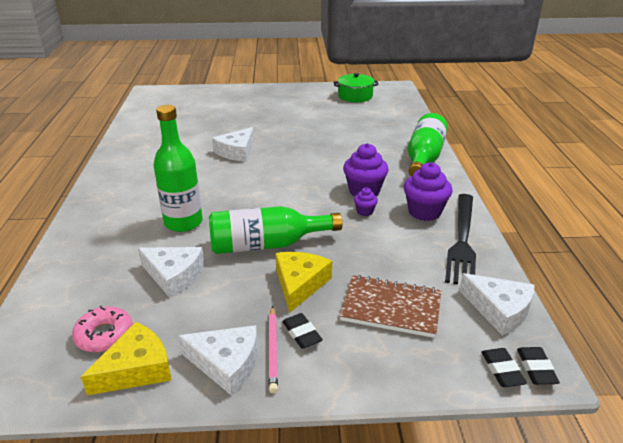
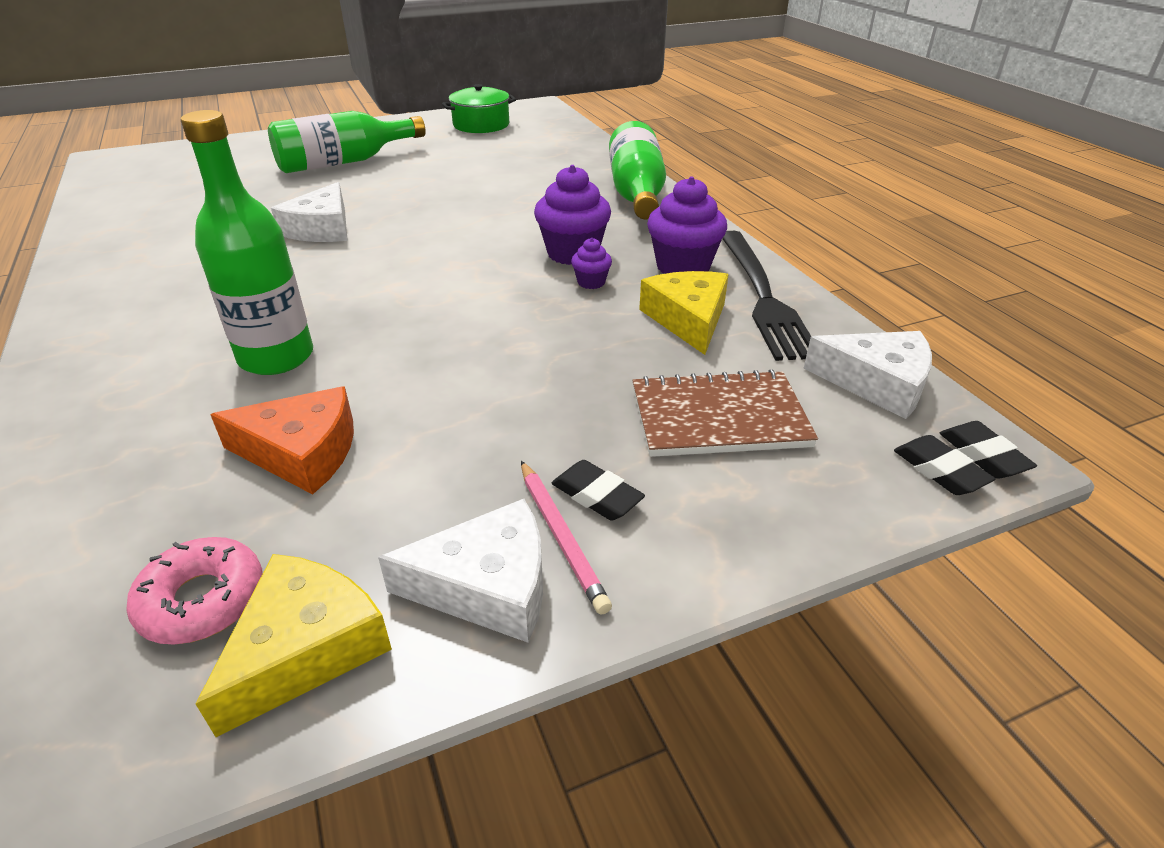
camera: 20 degrees left, 5 degrees up
(174, 275) = (302, 452): white cheese -> orange cheese
(267, 245) = (454, 363): green bottle -> green bottle (344, 162)
(300, 284) = (547, 415): yellow cheese -> yellow cheese (688, 319)

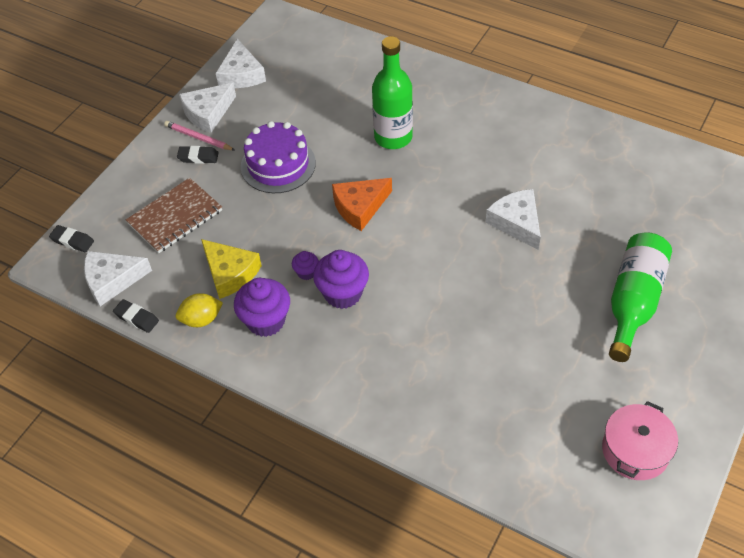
camera: 145 degrees right, 15 degrees up
(202, 600) = (285, 66): pink donut -> none
(302, 452) = (320, 112): orange cheese -> orange cheese (360, 207)
(306, 648) = (241, 74): yellow cheese -> white cheese
(478, 408) = (278, 164): none -> purple cake
(481, 125) = (635, 450): green pot -> pink pot
(636, 193) = (370, 401): green bottle -> none
(762, 296) = (201, 319): black fork -> yellow lemon
(983, 455) = (55, 260): black eraser -> black eraser (136, 318)

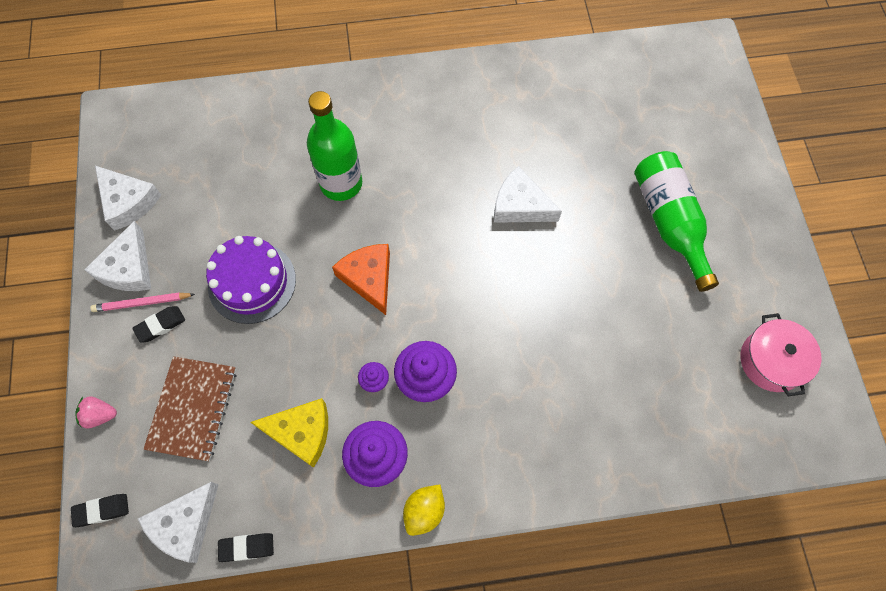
camera: 40 degrees left, 15 degrees up
(118, 187) = (100, 415): none -> pink strawberry
(201, 319) = (314, 502): yellow lemon -> yellow lemon (424, 511)
(360, 207) = (369, 278): orange cheese -> orange cheese turned 135 degrees clockwise

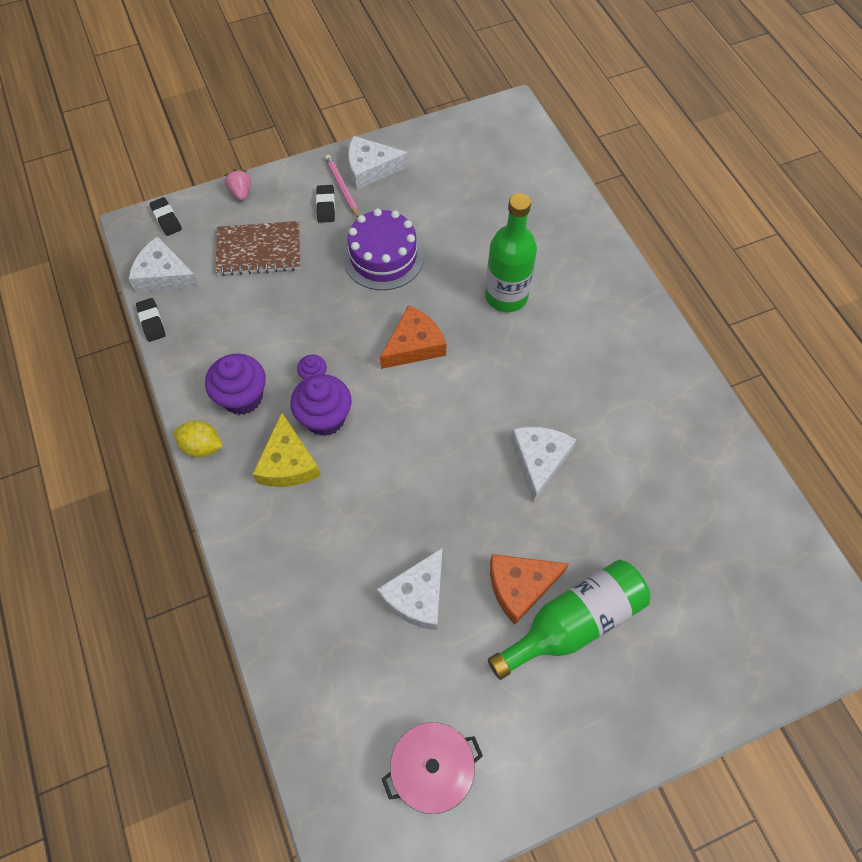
camera: 75 degrees right, 5 degrees down
(128, 202) = (431, 148): white cheese -> white cheese (417, 596)
(160, 325) = (326, 206): black eraser -> black eraser turned 45 degrees clockwise
(301, 432) = (254, 332): yellow cheese -> yellow cheese (287, 463)
(631, 253) = (520, 586): none -> orange cheese

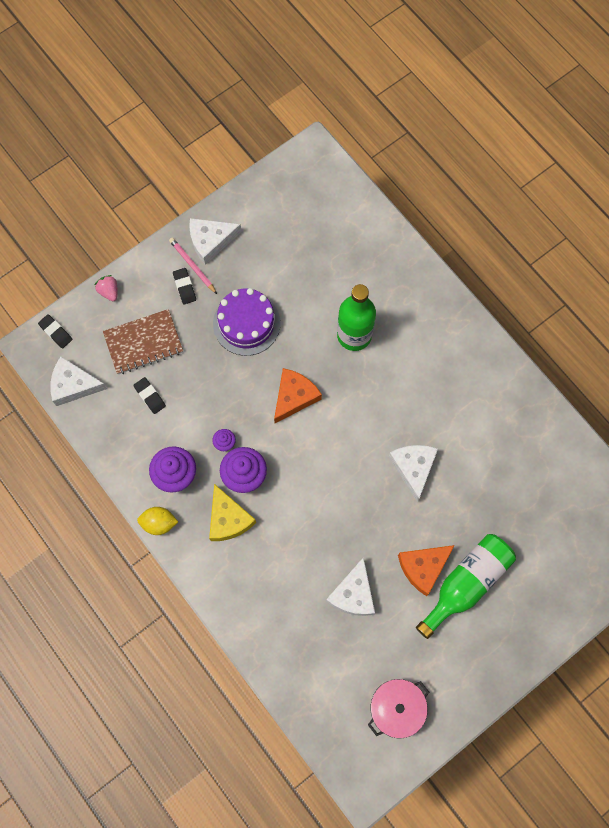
camera: 15 degrees left, 10 degrees up
(152, 322) = (80, 429): black eraser -> black eraser (150, 396)

